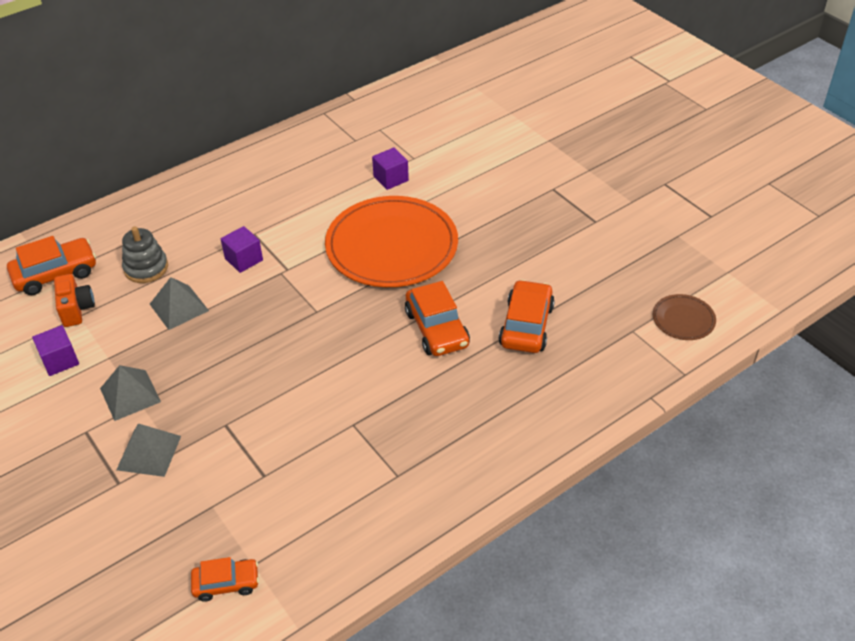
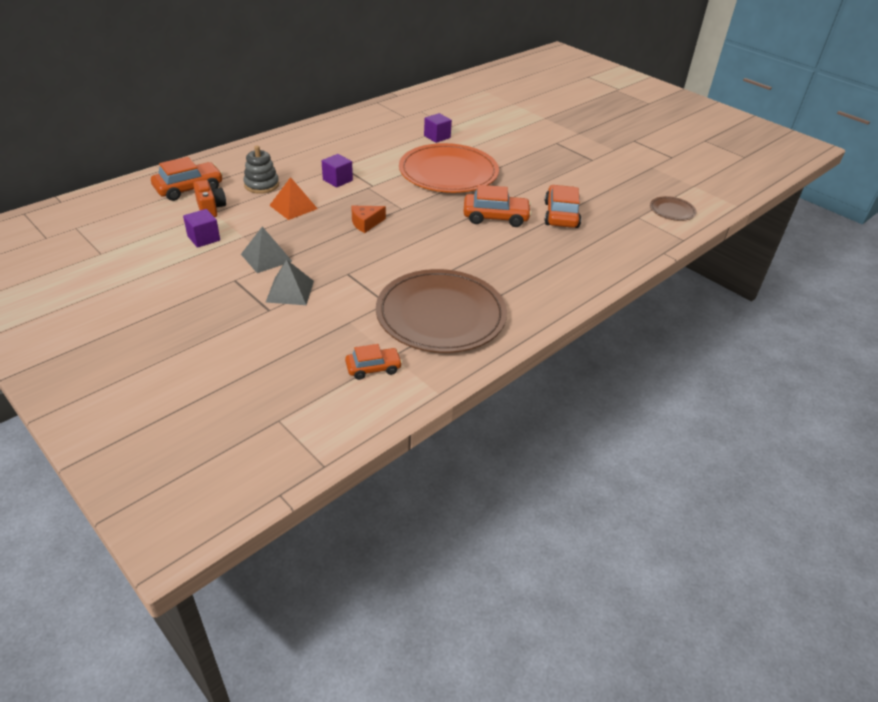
camera: 10 degrees left, 5 degrees down
(179, 307) = (293, 207): grey pyramid -> orange pyramid
(265, 337) = (366, 223): none -> orange cheese
(328, 498) = (441, 315): none -> brown plate
(436, 329) = (495, 217): orange car -> orange car turned 60 degrees counterclockwise

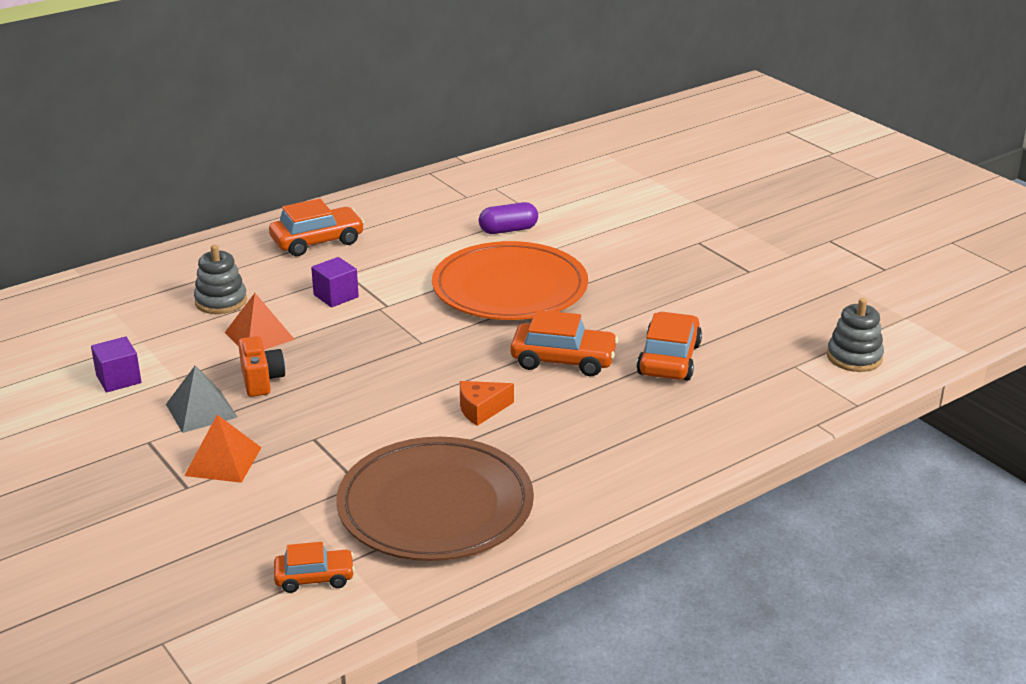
camera: 10 degrees right, 10 degrees down
(189, 189) = (114, 304): orange car -> orange car (317, 241)
(211, 209) = (139, 335): orange camera -> orange camera (261, 380)
(290, 291) = (223, 461): grey pyramid -> orange pyramid
(366, 223) = (361, 364): orange cheese -> orange cheese (481, 409)
(437, 137) = (508, 230): purple cube -> purple capsule
(672, 210) = (854, 357): brown plate -> grey stacking toy

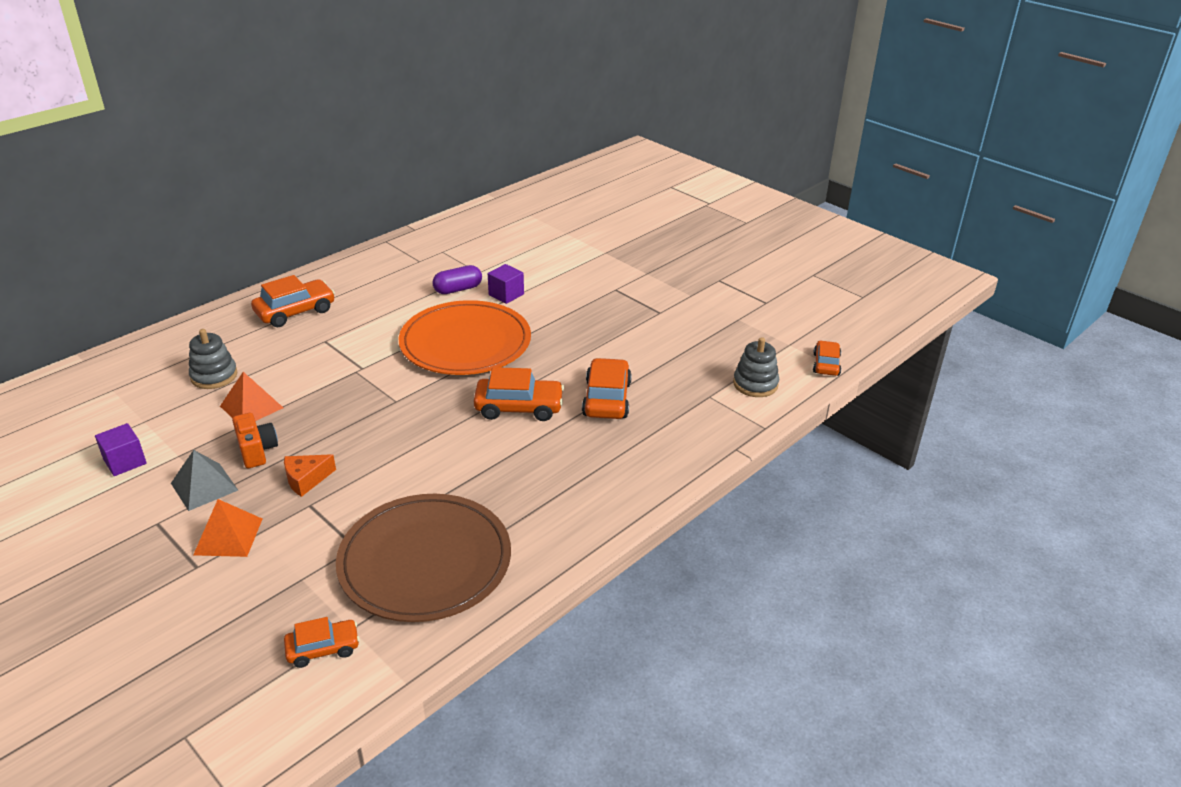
camera: 10 degrees left, 5 degrees up
(336, 296) = (316, 362): purple cube -> purple cube (506, 294)
(481, 409) = (455, 462): orange cheese -> orange cheese (306, 480)
(948, 342) = (826, 364): none -> orange car

